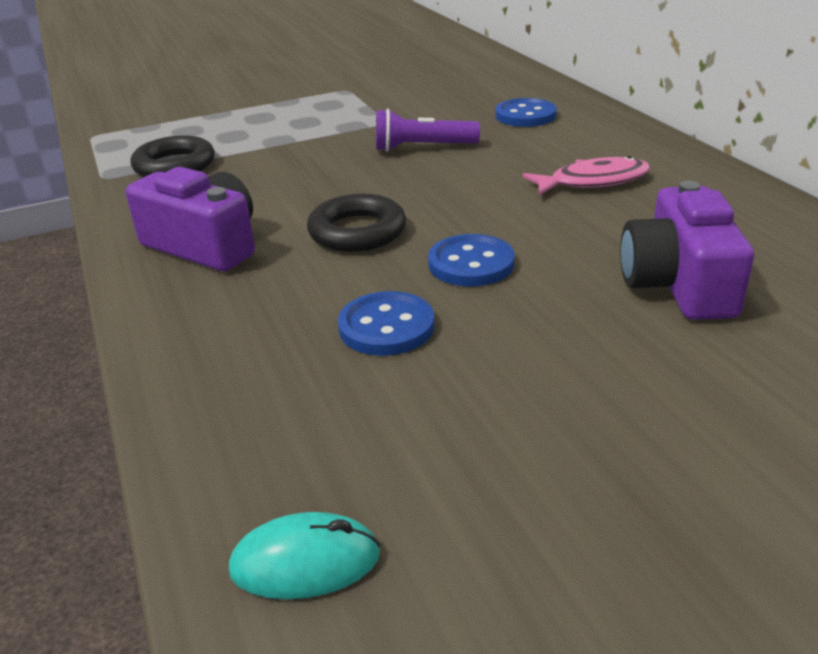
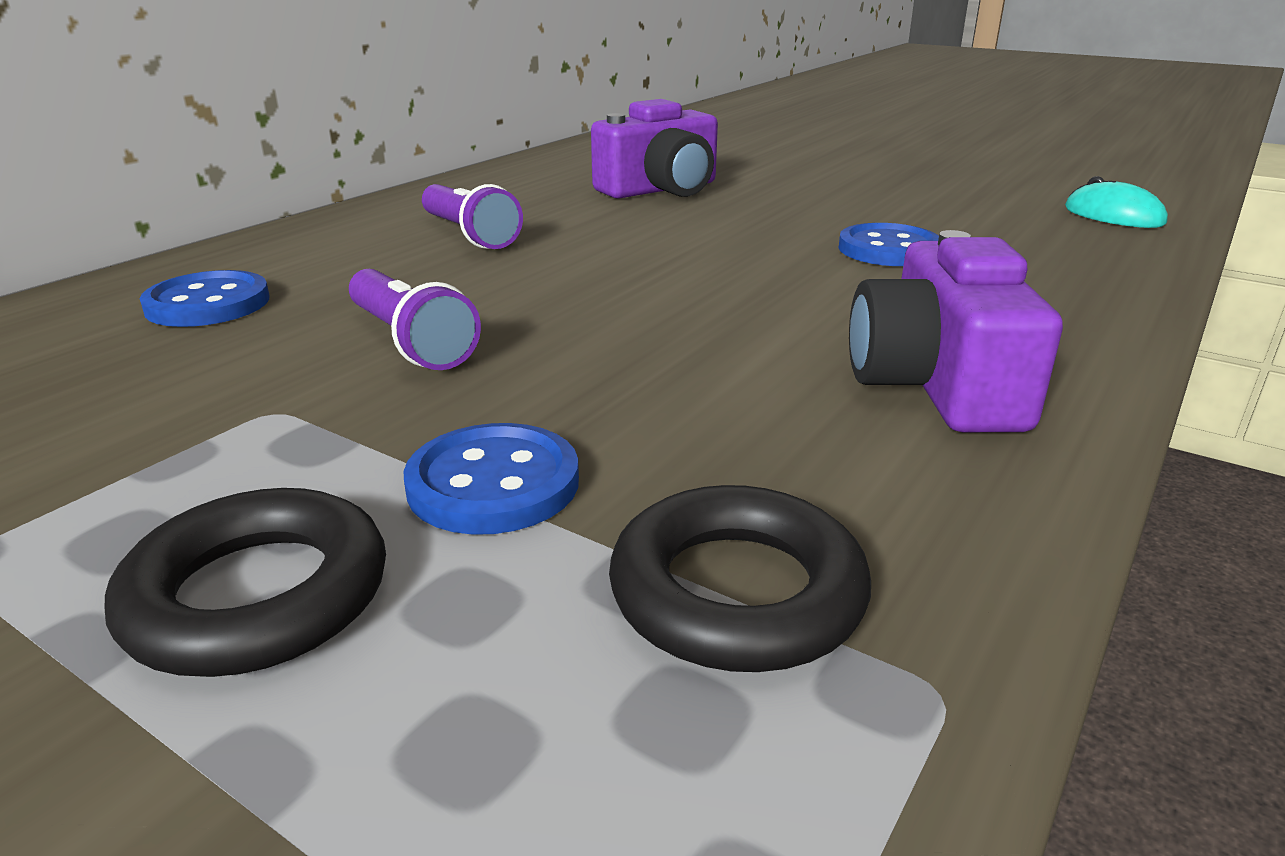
camera: 125 degrees left, 5 degrees down
(357, 231) = (747, 306): black ring -> black ring (258, 596)
(471, 264) = (733, 245): blue button -> blue button (493, 483)
(593, 181) = (469, 234): pink fish -> purple flashlight

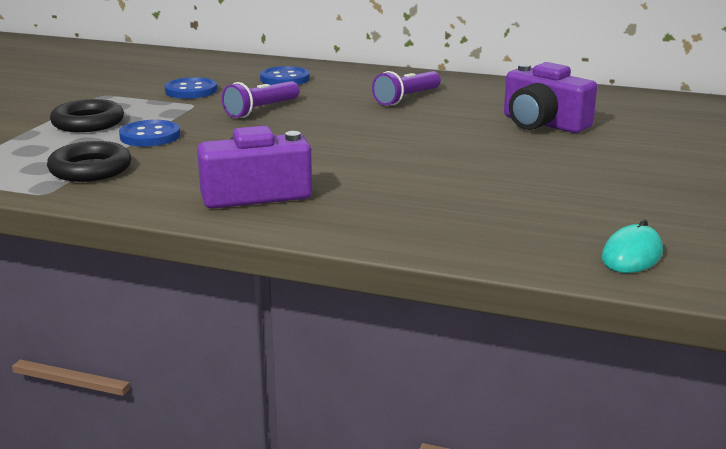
camera: 75 degrees right, 5 degrees down
(888, 249) = (462, 183): blue button -> blue button (191, 91)

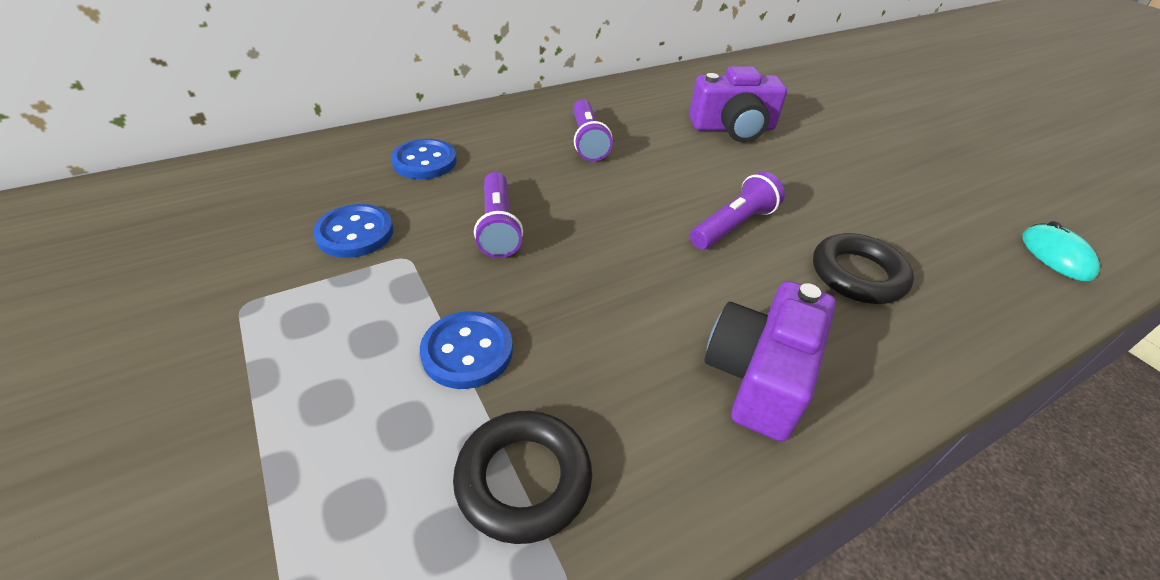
camera: 50 degrees left, 20 degrees up
(88, 123) = (331, 379): black ring -> black ring (857, 275)
(400, 154) = (733, 226): none -> purple flashlight

